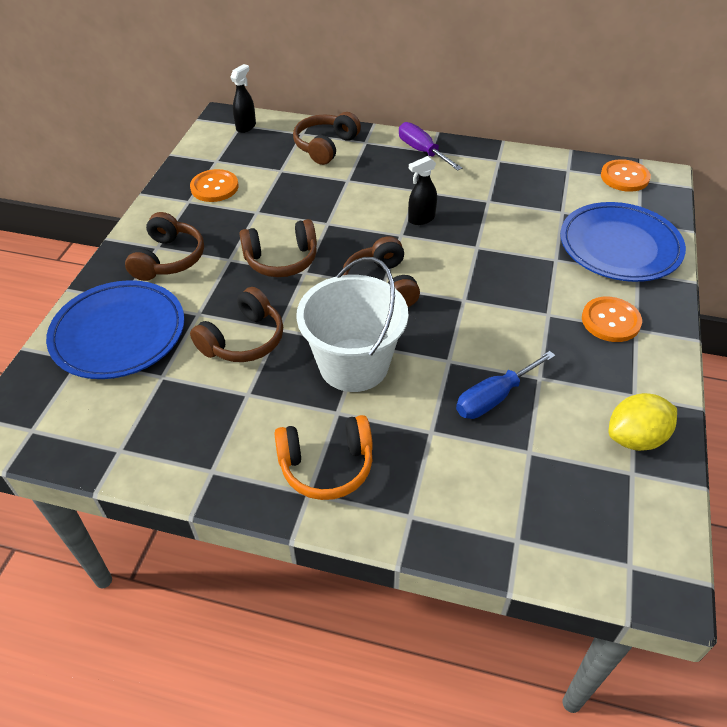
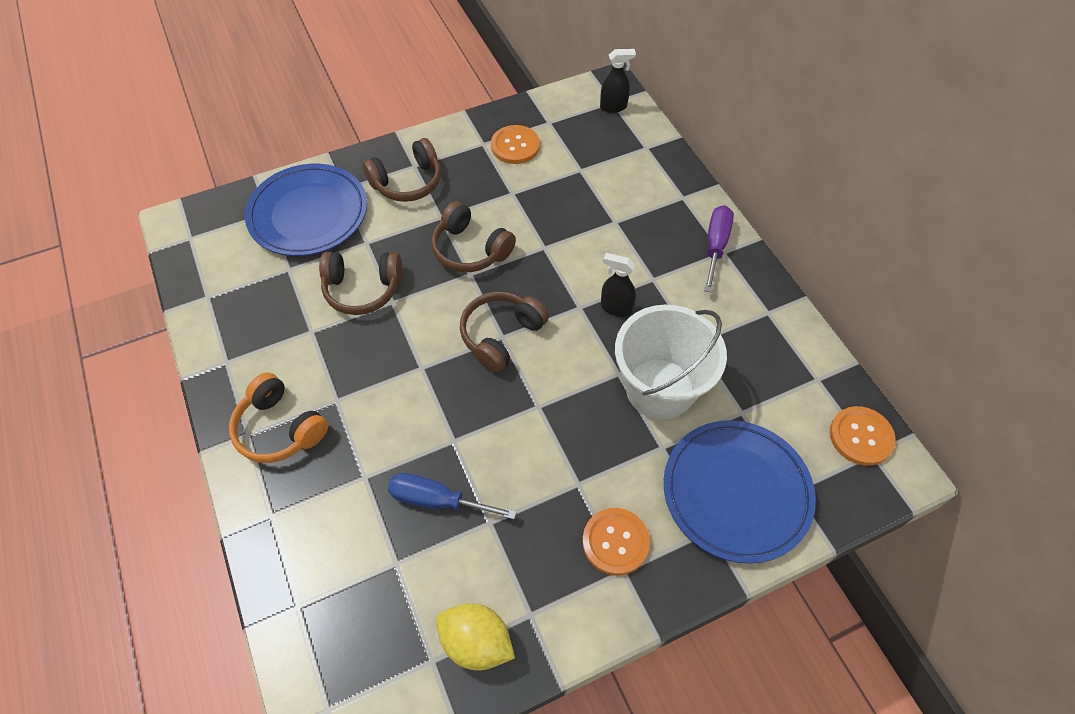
camera: 50 degrees right, 10 degrees up
(326, 146) = (645, 175): brown headphones -> none
(353, 365) = (394, 377): white bucket -> white bucket (659, 388)

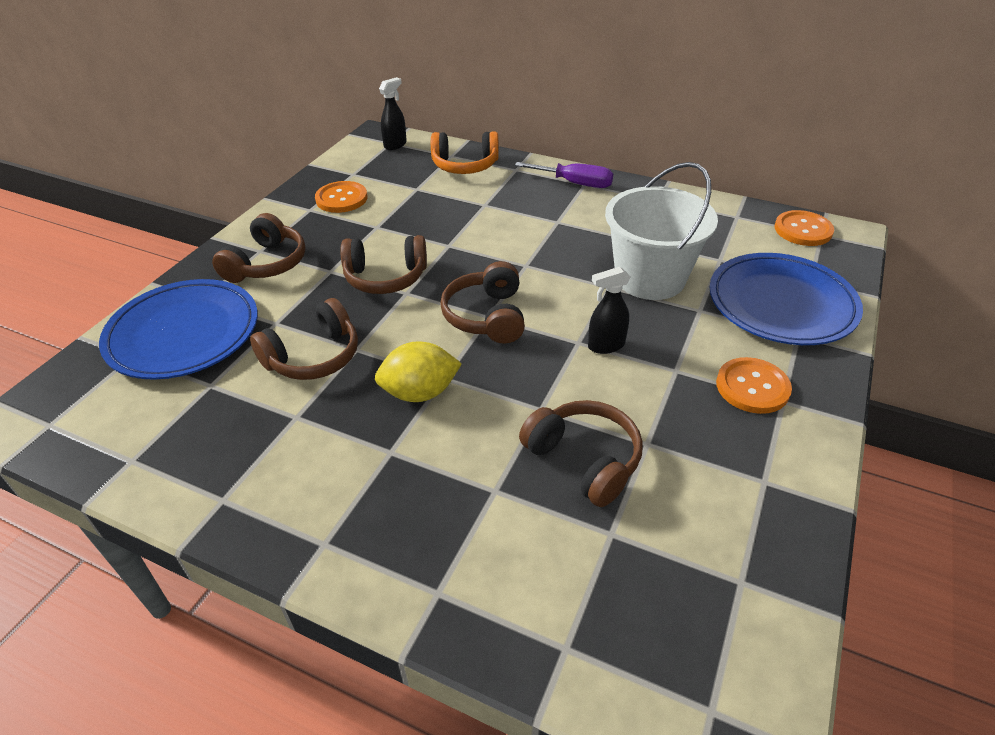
camera: 40 degrees left, 15 degrees down
(280, 428) = (356, 513): orange headphones -> orange headphones (465, 165)
(437, 500) = (584, 460): blue screwdriver -> brown headphones
(476, 642) = (755, 536): yellow lemon -> yellow lemon (420, 392)
(616, 308) = (553, 251): black spray bottle -> black spray bottle (605, 345)
(715, 246) = (575, 183): purple screwdriver -> purple screwdriver turned 135 degrees clockwise

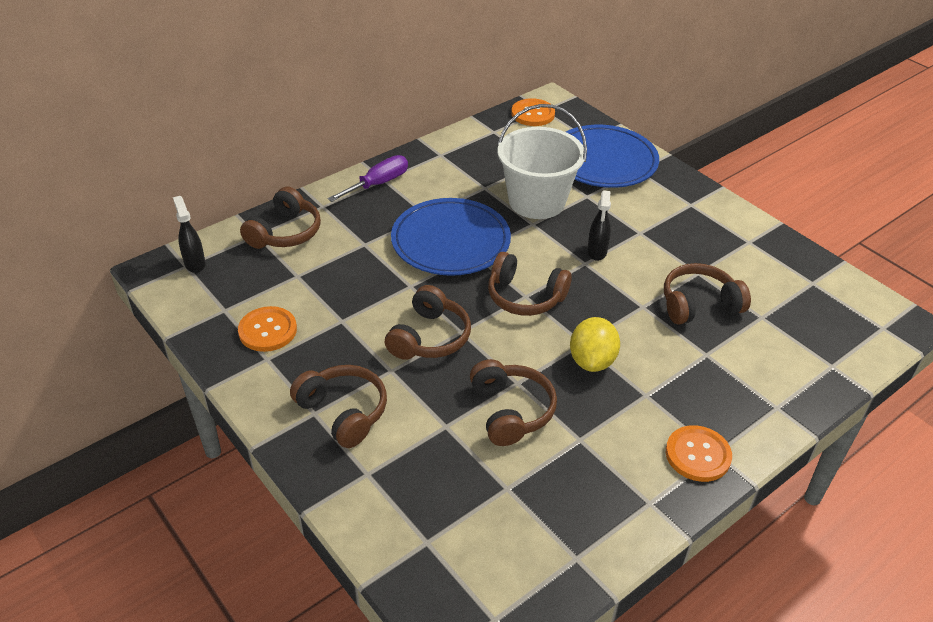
camera: 65 degrees left, 0 degrees up
(184, 334) = (418, 496): blue plate -> blue plate (450, 242)
(465, 165) = (285, 232): orange headphones -> brown headphones
(752, 387) = (673, 210): orange button -> orange button (698, 455)

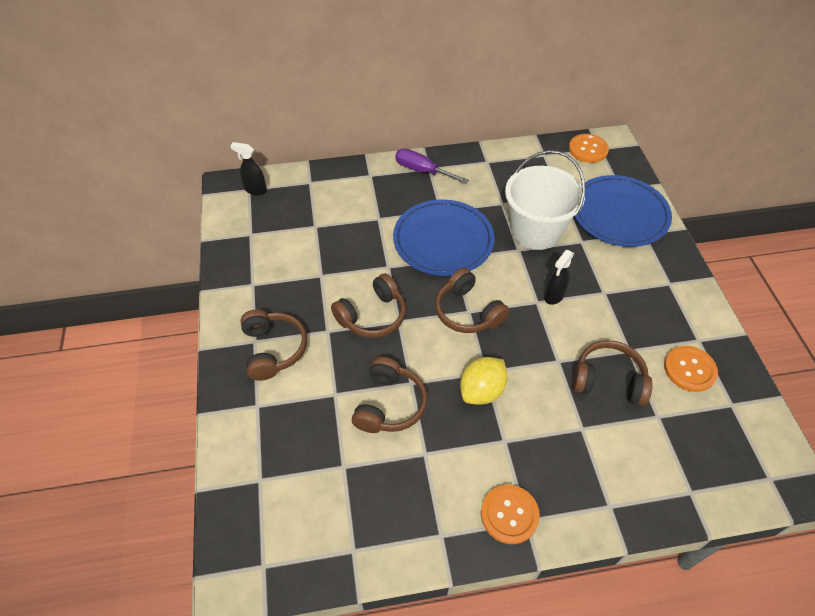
camera: 30 degrees right, 10 degrees up
(195, 264) = (255, 190): black spray bottle -> black spray bottle turned 75 degrees counterclockwise
(268, 330) = (267, 262): orange button -> orange button (689, 369)
(285, 232) = (330, 187): brown headphones -> none
(378, 184) = (422, 171): purple screwdriver -> purple screwdriver turned 135 degrees counterclockwise

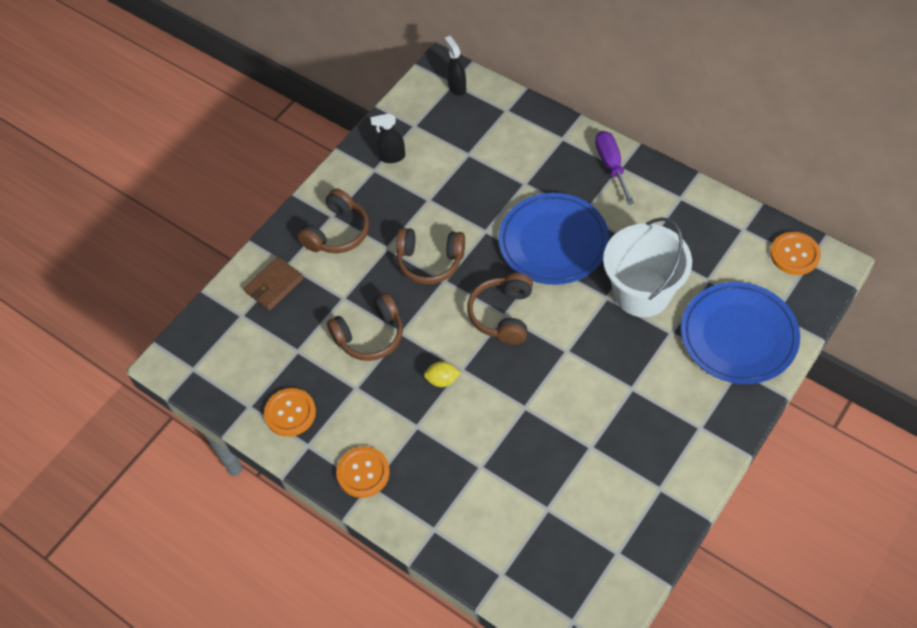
camera: 50 degrees right, 5 degrees up
(263, 431) = (274, 285): none -> brown wallet
(482, 391) = (442, 380): yellow lemon -> yellow lemon, size x0.61
(554, 296) = (586, 357): black spray bottle -> black spray bottle (392, 157)
(608, 380) = (544, 453): brown headphones -> none
(689, 369) = (619, 501): orange button -> orange button (290, 413)

